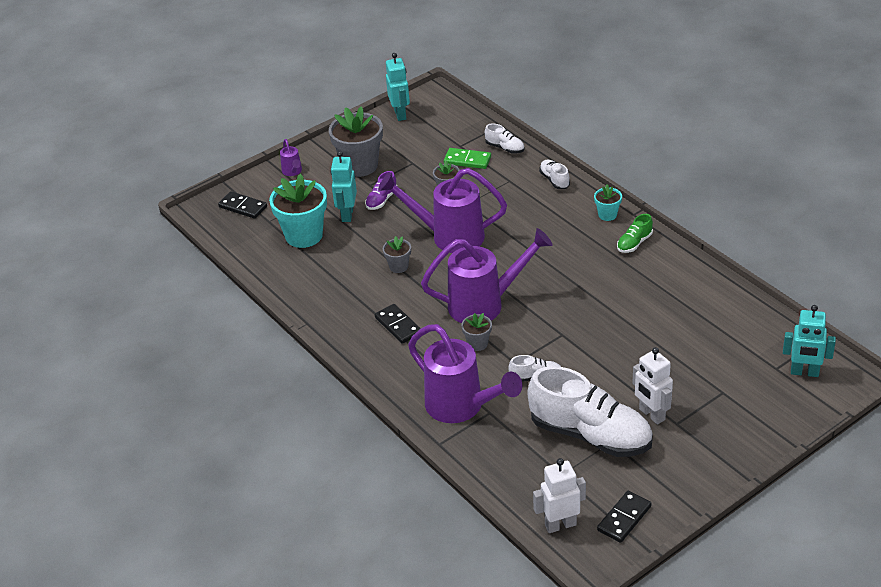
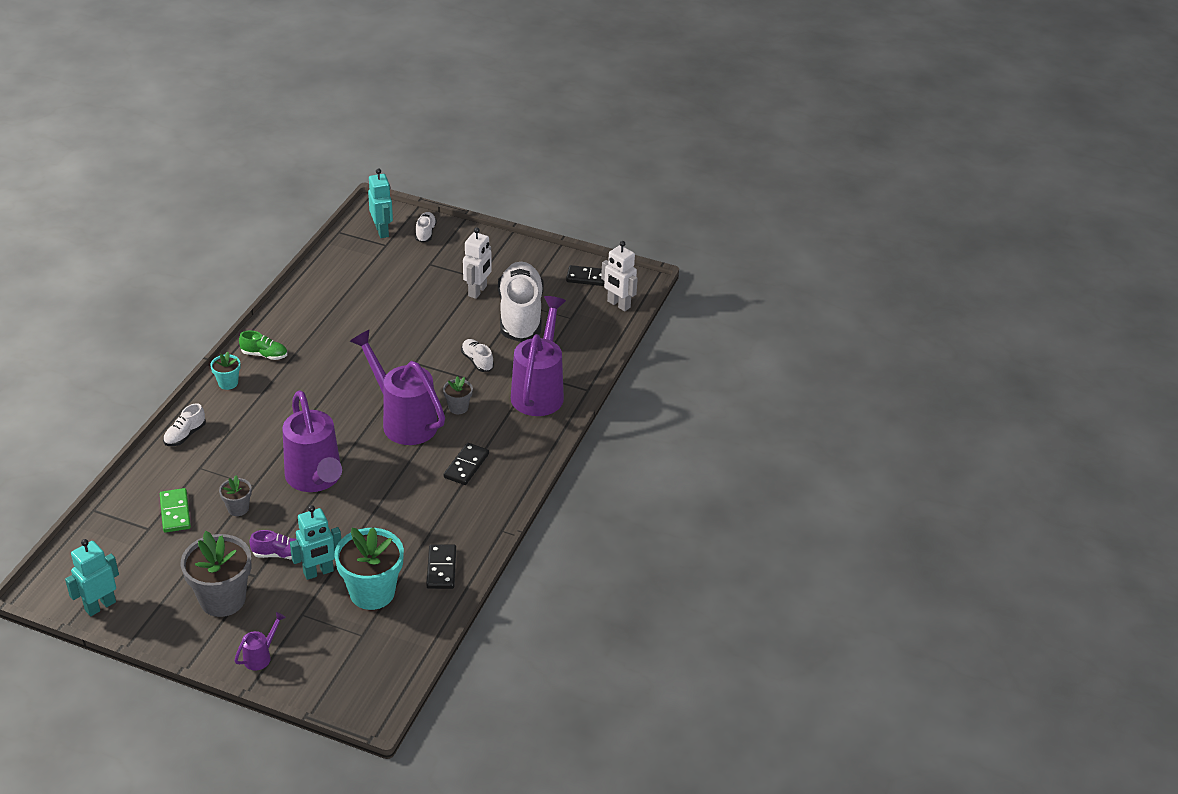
camera: 125 degrees left, 0 degrees up
(243, 207) = (348, 671): black domino -> black domino (441, 568)
(398, 266) = (382, 498): grey flower pot -> none
(505, 148) = (139, 490): white shoe -> white shoe (425, 233)

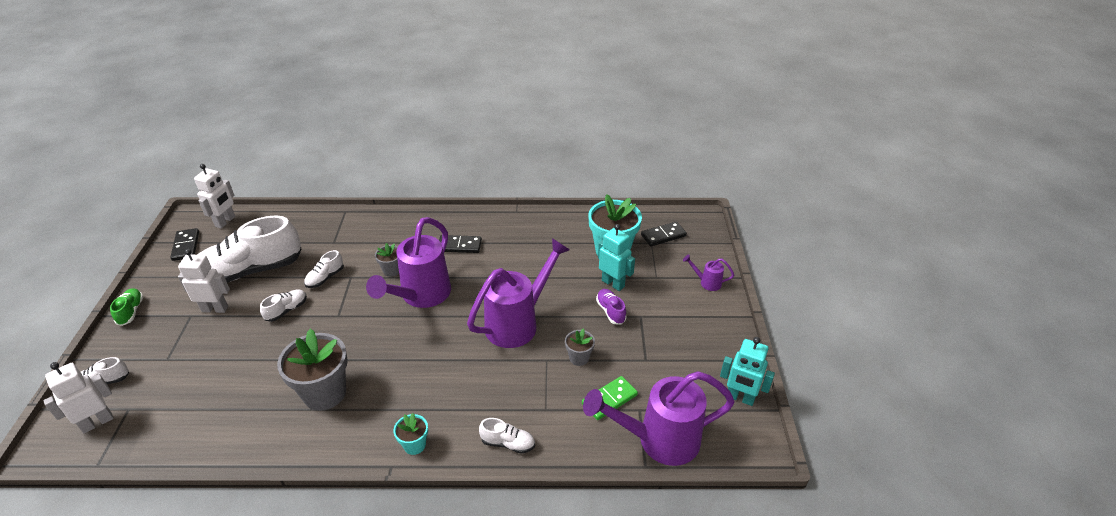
camera: 110 degrees left, 0 degrees up
(222, 599) = (675, 324): grey flower pot -> grey flower pot (324, 393)
(264, 355) = (358, 434): green shoe -> green shoe (131, 312)
(382, 231) = (97, 422): turquoise robot -> white robot
(441, 568) = (569, 227): black domino -> black domino (663, 235)
(445, 332) = (286, 310): none -> white shoe
(540, 391) = (354, 233): purple watering can -> purple watering can (658, 440)

